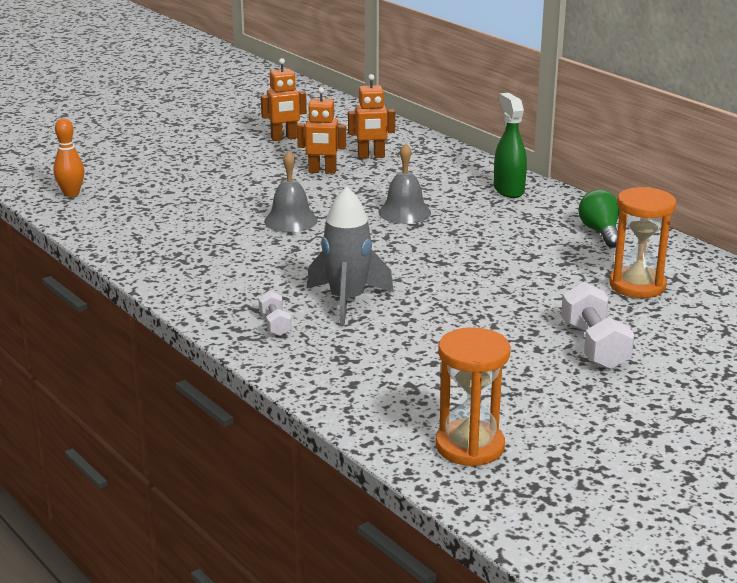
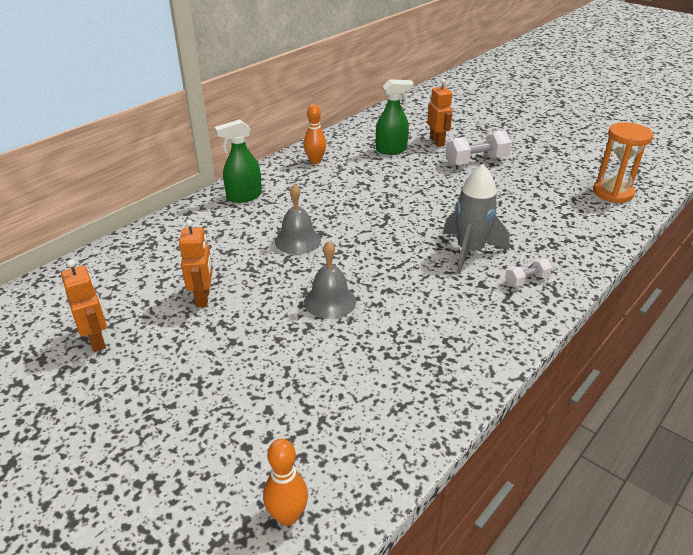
camera: 100 degrees left, 10 degrees up
(371, 156) = (163, 271): orange robot -> orange robot (437, 142)
(600, 232) = (315, 161): green light bulb -> orange bowling pin
(637, 285) = (391, 150): orange hourglass -> green spray bottle

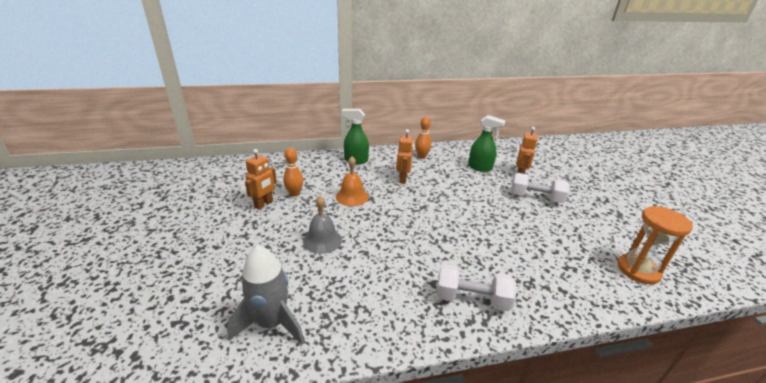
camera: 35 degrees right, 5 degrees down
(97, 341) = (193, 201): orange robot -> orange robot (403, 179)
(287, 516) = (129, 354): orange bowling pin -> orange bowling pin (294, 193)
(297, 240) = (352, 196): grey bell -> orange bell
(470, 251) = (453, 255): grey rocket -> grey rocket (271, 323)
(526, 280) = (471, 299): white dumbbell -> white dumbbell, size x1.82

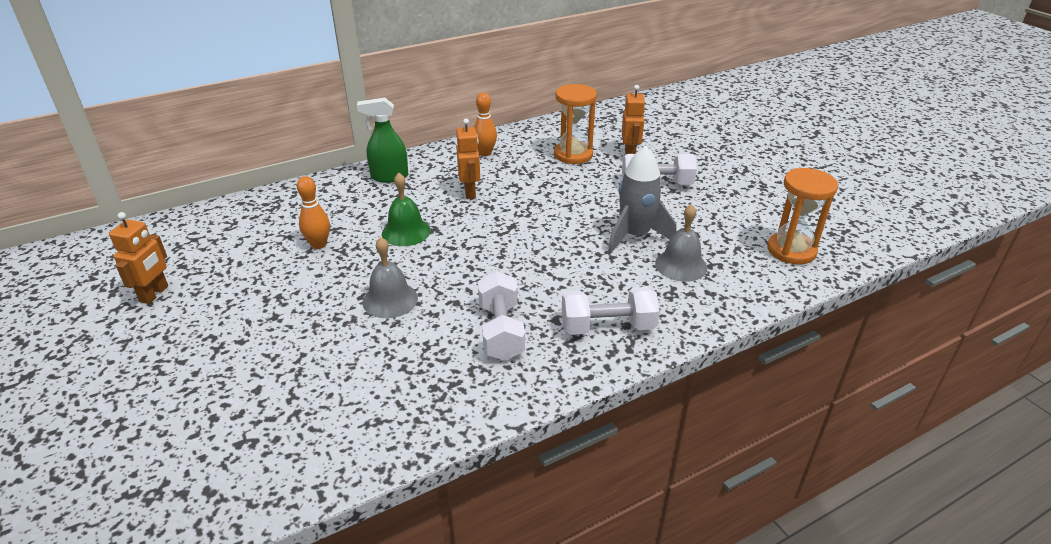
camera: 15 degrees left, 5 degrees up
(264, 204) = (280, 269): orange robot -> orange robot (154, 294)
(271, 323) = (370, 412): grey rocket -> grey rocket (635, 236)
(352, 196) = (406, 232): orange bell -> green bell
(389, 282) = (501, 331): none -> white dumbbell
(480, 167) = (573, 155): green spray bottle -> orange hourglass
(542, 262) = (681, 265): none -> grey bell

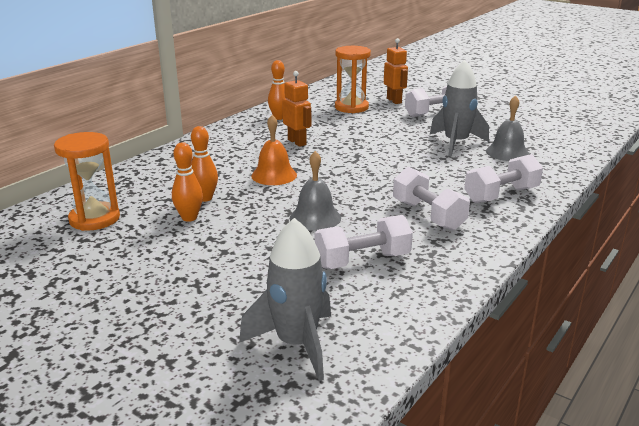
camera: 25 degrees left, 10 degrees down
(154, 294) = (81, 264): orange robot -> none
(228, 450) = (296, 344): none -> grey rocket
(284, 265) = (189, 218): none -> orange bowling pin
(379, 370) = (362, 261): none -> white dumbbell
(389, 177) = (213, 145): green spray bottle -> none
(406, 232) = (274, 175): green bell -> orange bell
(791, 250) = (567, 131): orange hourglass -> orange hourglass (94, 219)

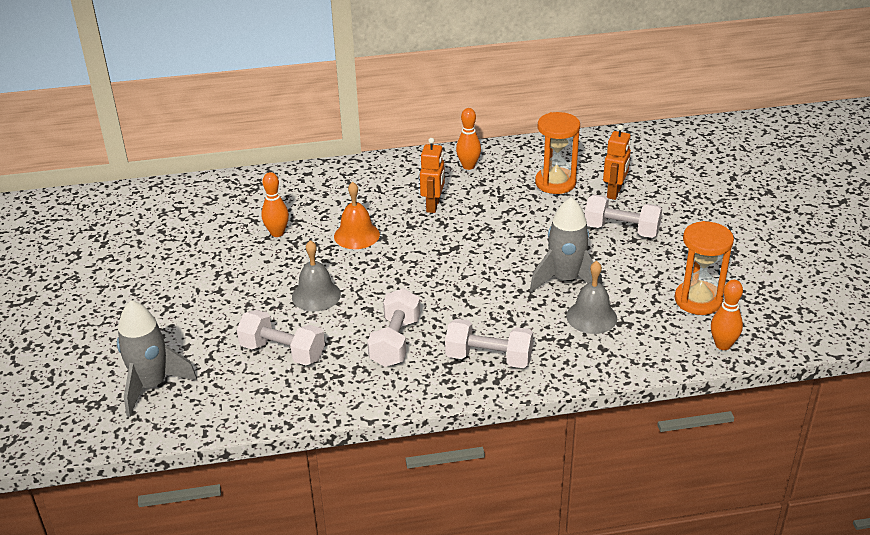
camera: 45 degrees right, 10 degrees up
(94, 219) = (190, 215): orange hourglass -> orange hourglass (698, 300)
(189, 218) = (241, 247): orange bowling pin -> orange bowling pin (723, 345)

